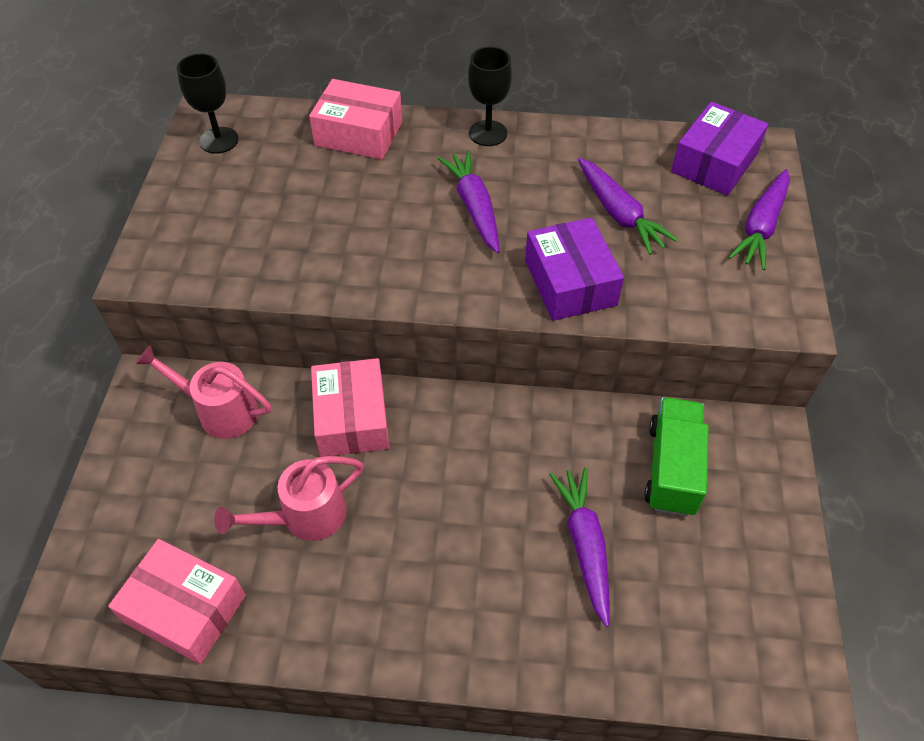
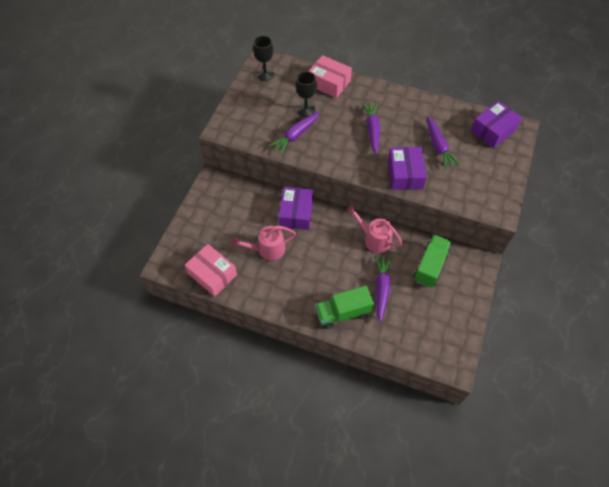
camera: 15 degrees right, 5 degrees up
(219, 410) = (241, 197): pink watering can -> pink watering can (373, 239)
(352, 418) = (296, 213): pink box -> purple box
(488, 133) = (389, 94): black goblet -> black goblet (306, 109)
(515, 625) = (343, 313): none -> green truck
(761, 227) = (503, 166): purple carrot -> purple carrot (295, 135)

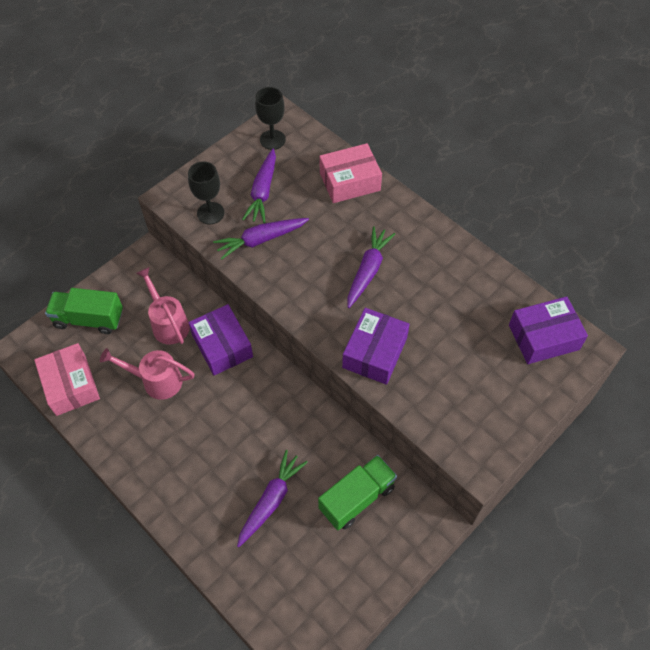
camera: 25 degrees right, 0 degrees up
(296, 213) = (222, 346): purple box -> purple box turned 60 degrees counterclockwise
(306, 109) = (296, 208): black goblet -> black goblet (210, 213)
(329, 83) = (349, 181): pink box -> pink box turned 75 degrees counterclockwise
(343, 313) = (201, 511): green truck -> green truck (89, 319)
(373, 239) = (302, 424): pink watering can -> pink watering can (168, 323)
(438, 146) = (447, 330): purple carrot -> purple carrot (262, 192)

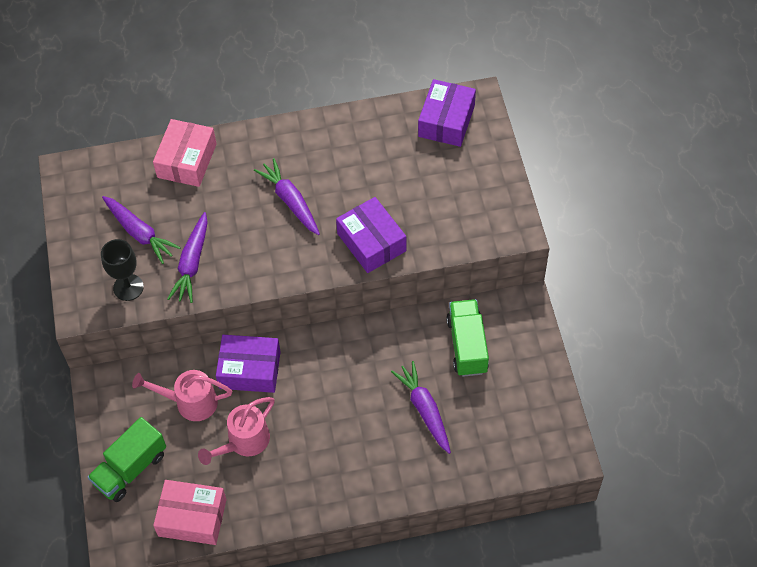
camera: 55 degrees left, 0 degrees up
(272, 140) = (86, 193): black goblet -> none

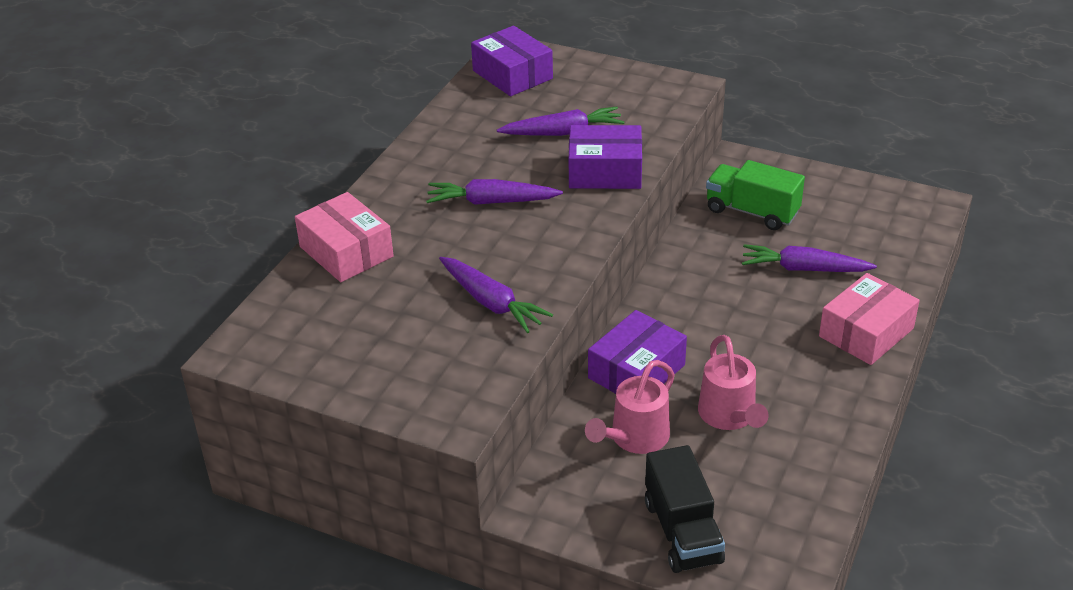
camera: 55 degrees left, 20 degrees down
(128, 287) = (468, 366): black goblet -> none
(130, 468) = (682, 532): green truck -> black truck
(140, 233) = (401, 326): purple carrot -> purple carrot (563, 132)
(192, 517) = (798, 504): pink box -> pink box (866, 332)

